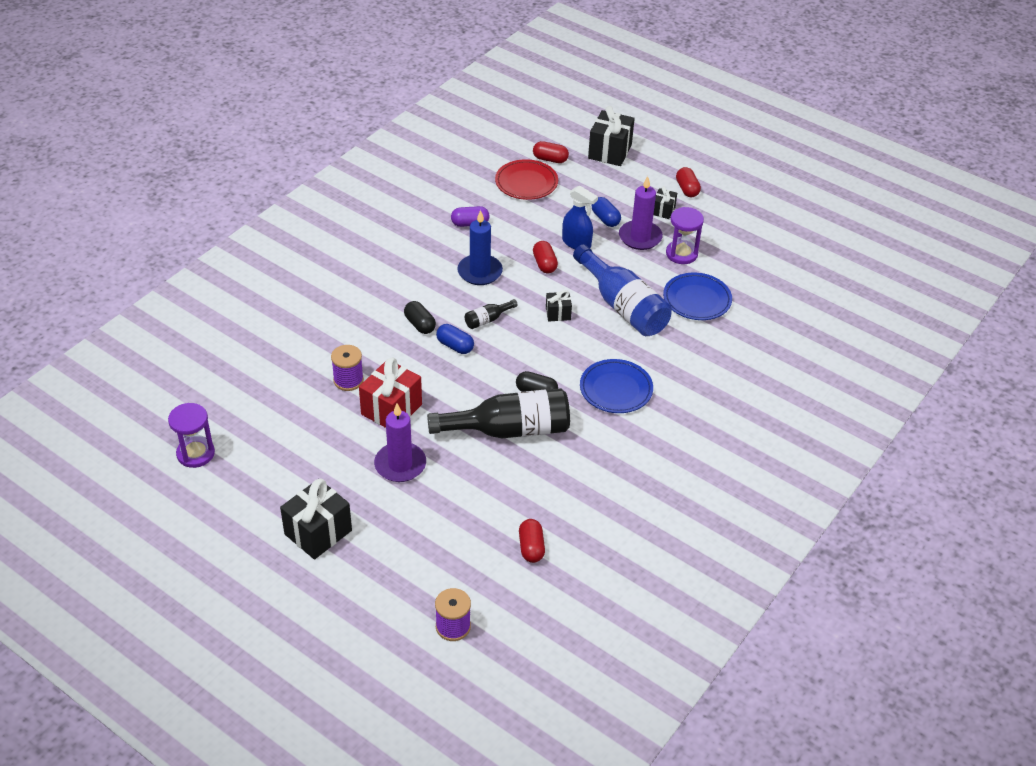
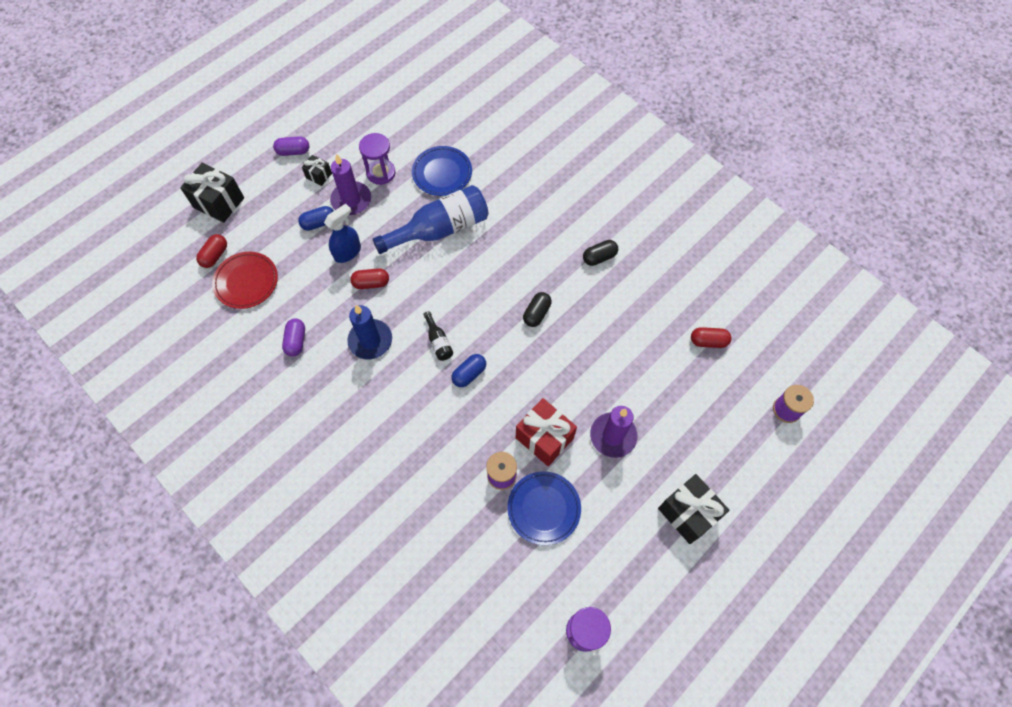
camera: 80 degrees left, 20 degrees up
(420, 324) = (435, 402): black capsule -> black capsule (599, 257)
(509, 430) = (579, 341): black bottle -> none
(558, 313) = (440, 282): black gift -> none
(616, 389) = (541, 252): blue plate -> blue plate (544, 508)
(687, 189) = (293, 151): red capsule -> purple capsule

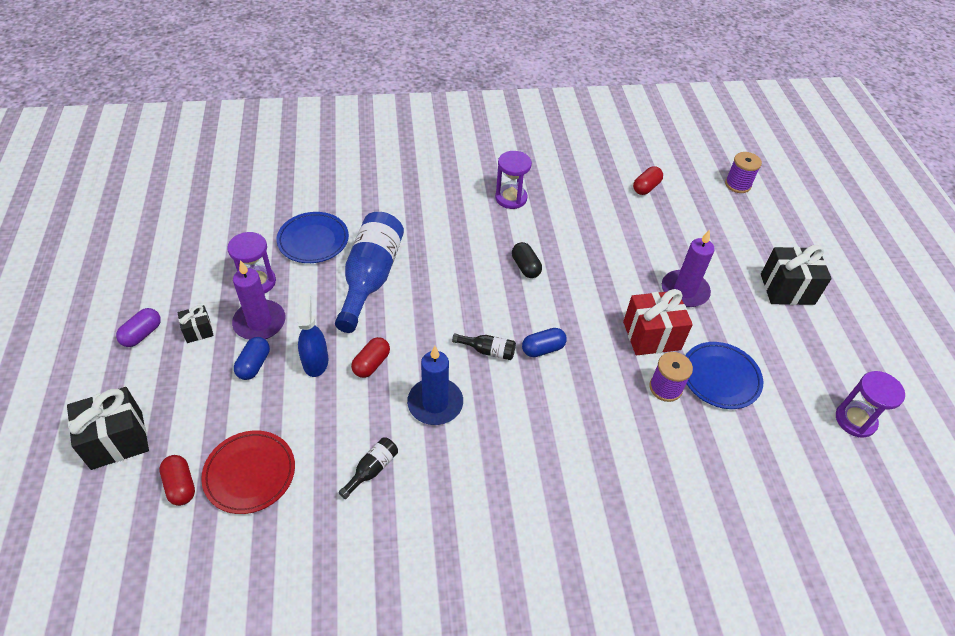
camera: 55 degrees left, 15 degrees down
(296, 341) = (372, 469): purple capsule -> black bottle
(469, 374) = (543, 349): blue capsule -> blue capsule turned 75 degrees clockwise
(599, 257) = (511, 198): black capsule -> purple hourglass

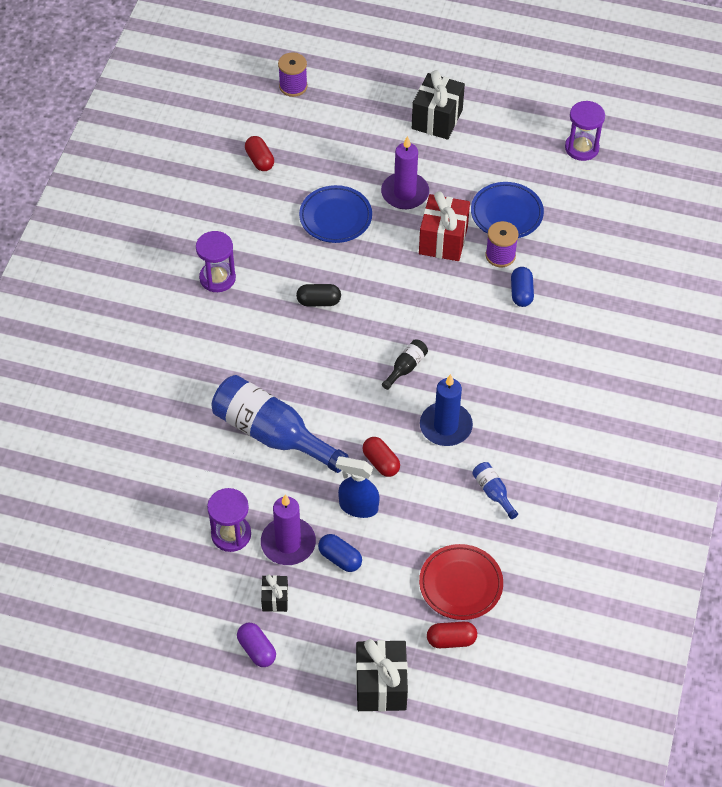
camera: 65 degrees left, 5 degrees up
(313, 241) = (194, 471): blue plate -> blue plate (335, 217)
(372, 469) = (493, 492): black bottle -> blue bottle
(543, 349) = (422, 325): blue capsule -> blue capsule (521, 293)

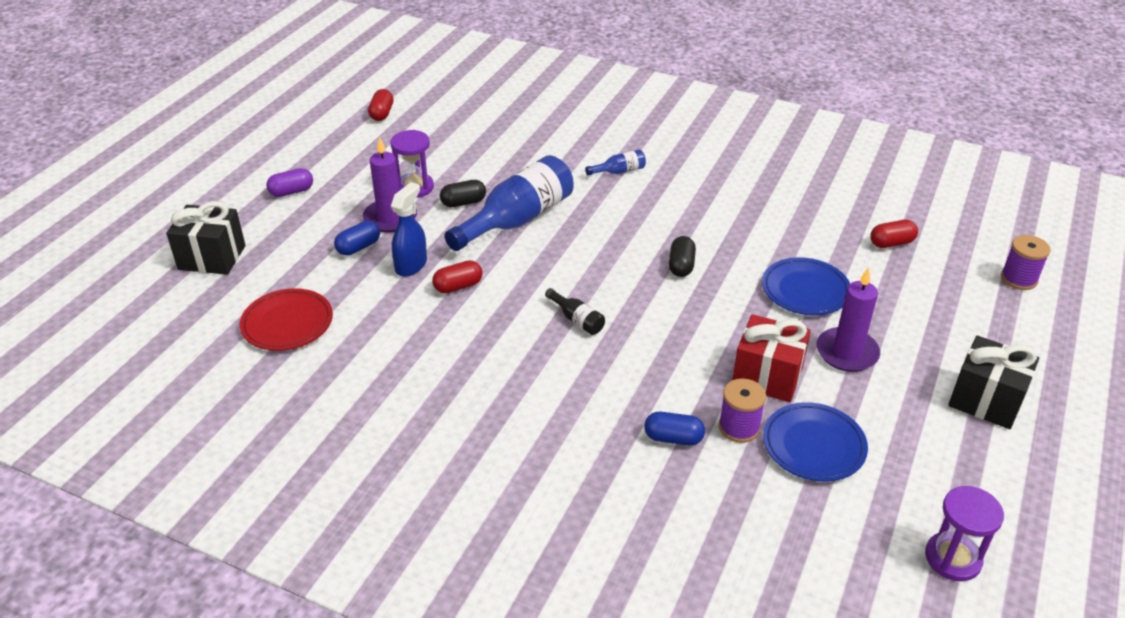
camera: 100 degrees right, 15 degrees down
(217, 278) = (720, 202): purple hourglass -> none
(251, 485) = (463, 202): none -> black capsule
(275, 599) = (336, 206): black gift -> none
(445, 426) = (488, 340): blue candle -> none
(451, 640) = (230, 308): red capsule -> red capsule (382, 113)
(493, 492) = (387, 365): blue bottle -> blue bottle (619, 171)

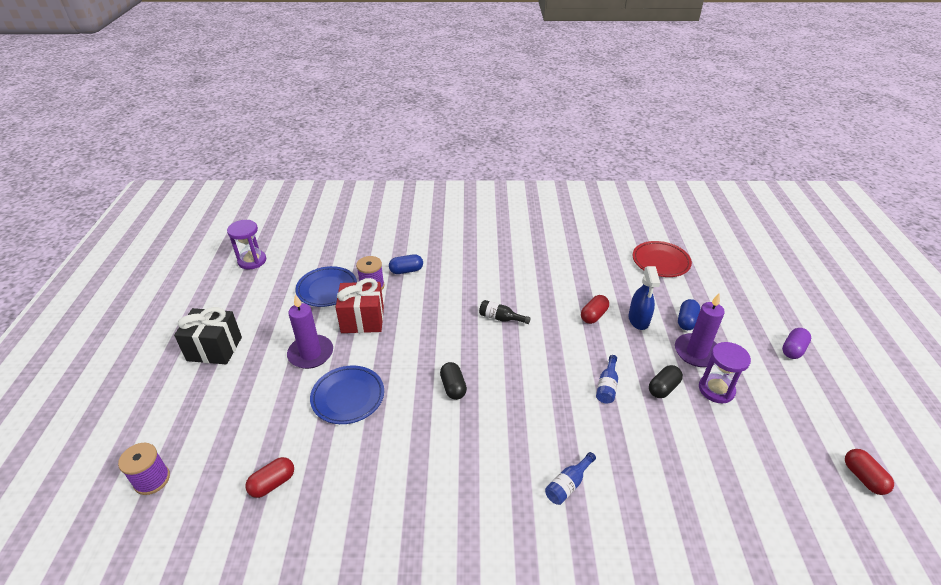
camera: 155 degrees right, 0 degrees up
(212, 257) = (759, 283): black gift -> none
(517, 220) = (607, 386): blue bottle -> blue bottle, size x0.43

